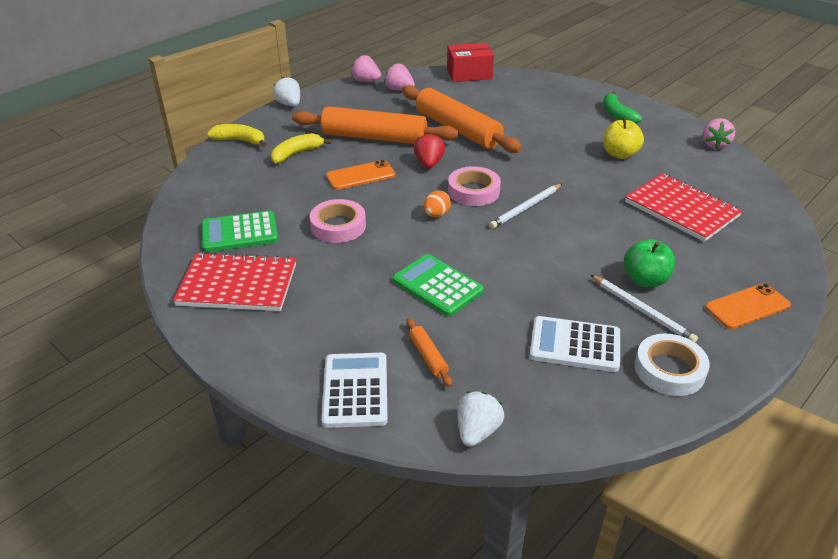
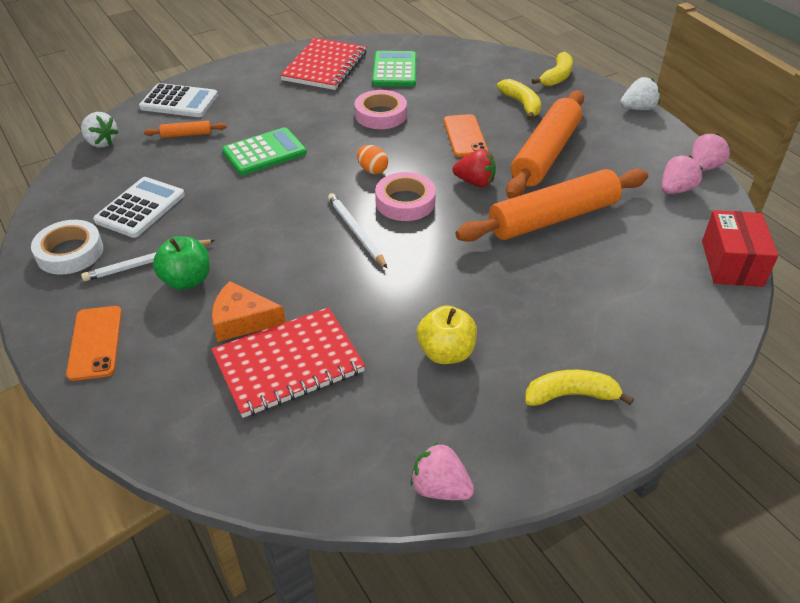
camera: 105 degrees right, 5 degrees up
(617, 114) = (571, 395): green banana -> yellow banana
(661, 239) = (242, 320): none -> orange cheese

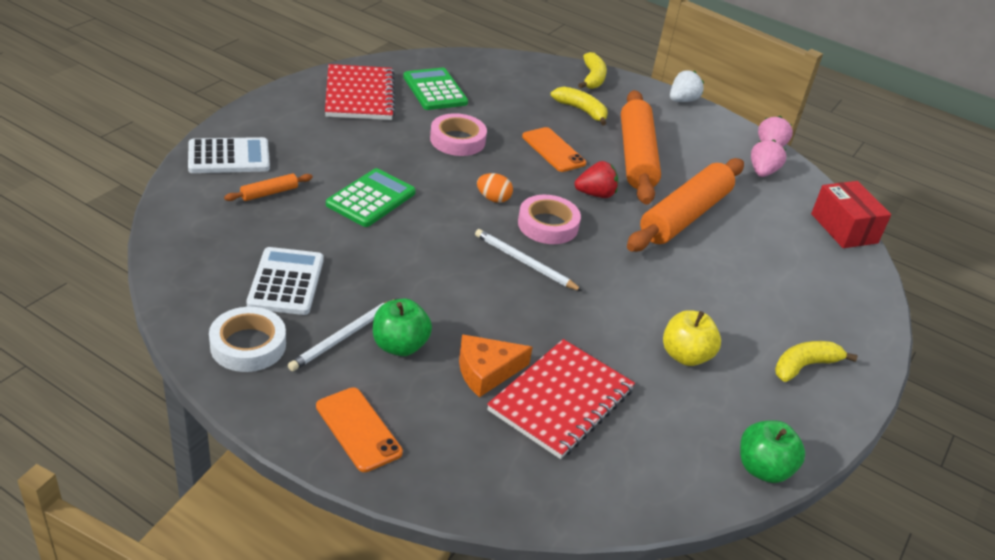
camera: 30 degrees left, 5 degrees down
(101, 142) = (176, 218): white strawberry -> none
(440, 488) = (763, 469): pink strawberry -> green apple

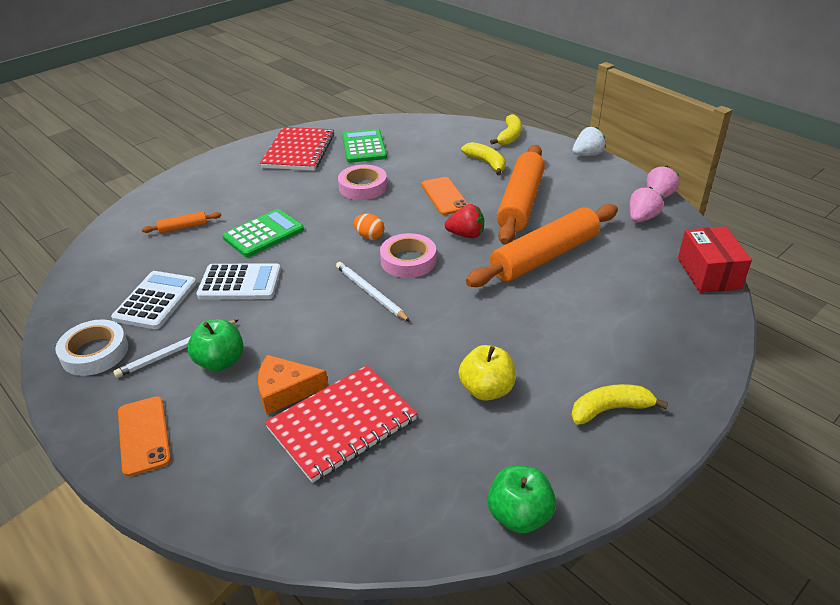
camera: 20 degrees right, 0 degrees up
(229, 157) = (168, 198): white calculator -> white calculator (240, 283)

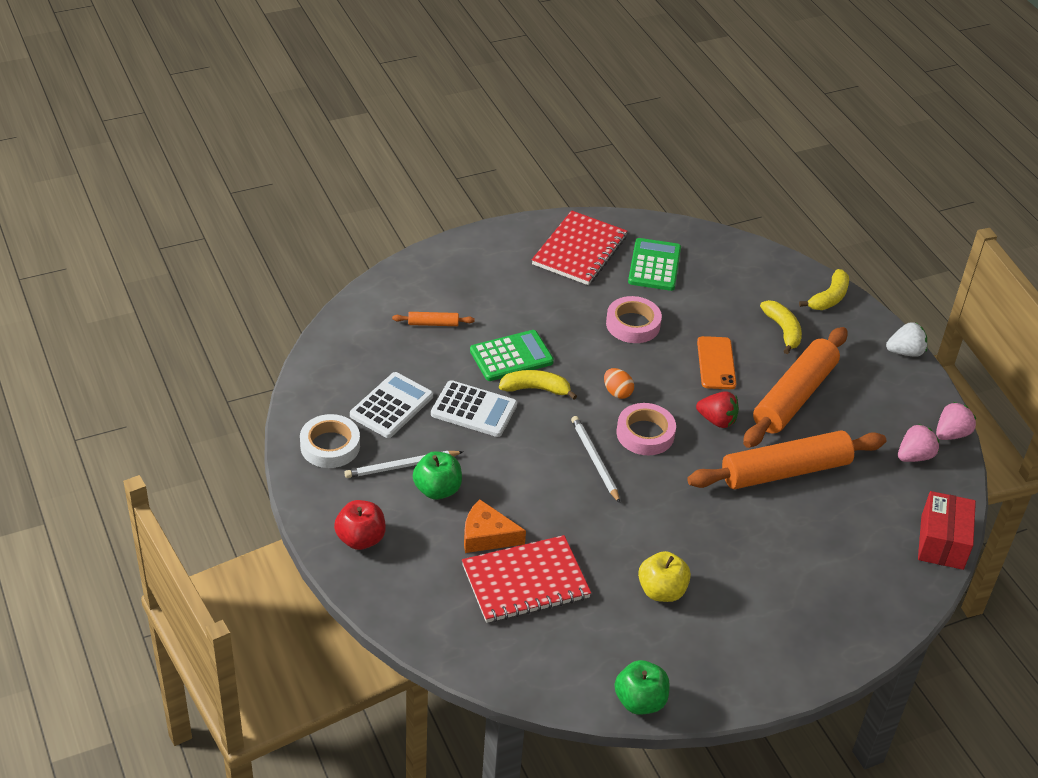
camera: 15 degrees right, 5 degrees up
(144, 435) = (361, 539): orange phone -> red apple
(610, 409) = (761, 643): yellow banana -> yellow banana (536, 389)

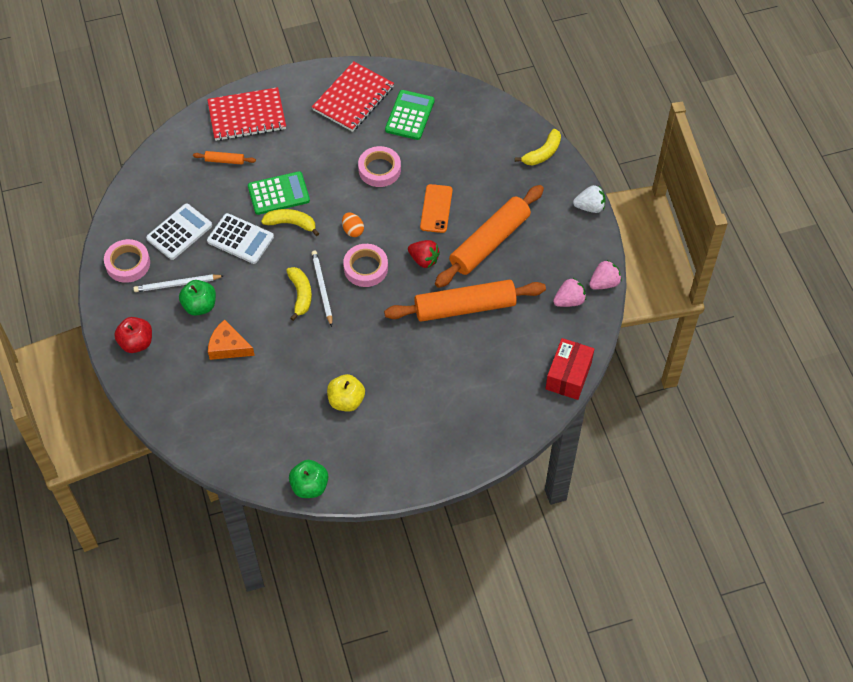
camera: 10 degrees right, 15 degrees up
(330, 446) = (128, 264): white tape -> pink tape
(525, 581) = (248, 386): red notebook -> red notebook (247, 116)
(783, 330) = (497, 182): yellow banana -> yellow banana (300, 295)

